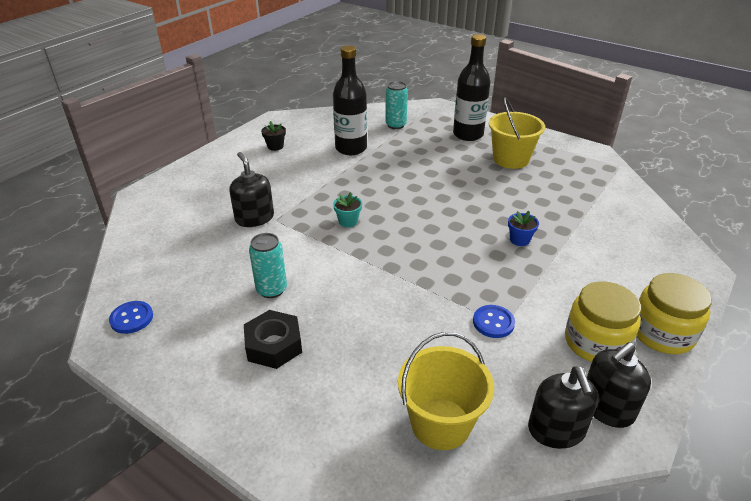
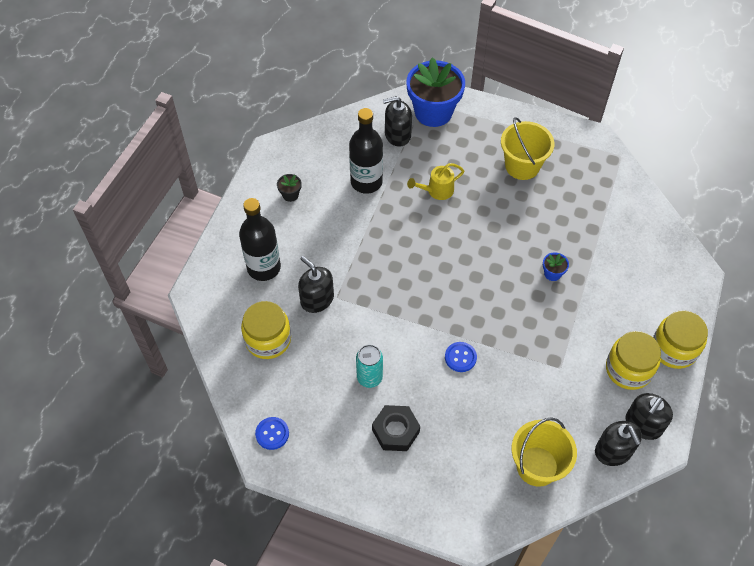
camera: 15 degrees left, 20 degrees up
(184, 239) = (268, 339): none -> yellow jar
(348, 221) = (401, 284): turquoise flower pot -> none
(395, 125) = (397, 135): turquoise can -> black soap dispenser
(416, 163) = (436, 191): none -> yellow watering can
(436, 117) = (433, 112): none -> blue flower pot
(468, 134) = (473, 135): black bottle -> black bottle (264, 268)
(493, 322) = (551, 369): blue button -> blue button (460, 357)

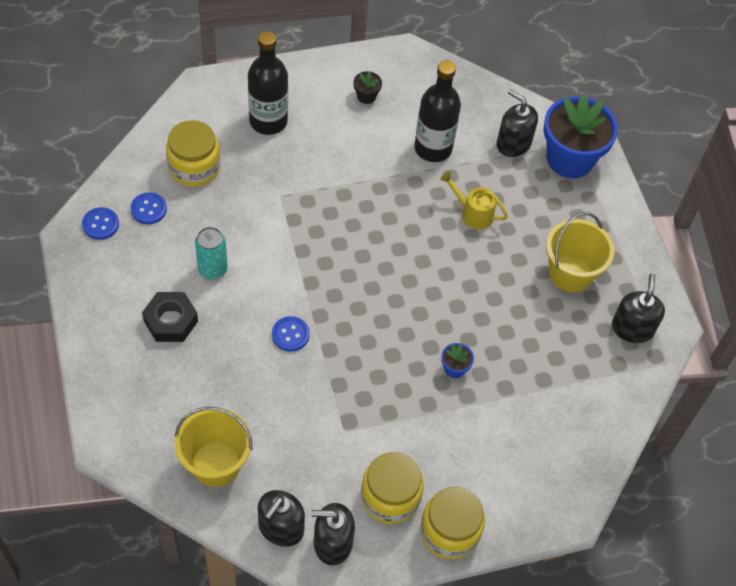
camera: 50 degrees right, 0 degrees up
(283, 392) = (148, 209): none -> blue button
(317, 299) = (266, 181): black soap dispenser -> black soap dispenser (632, 328)

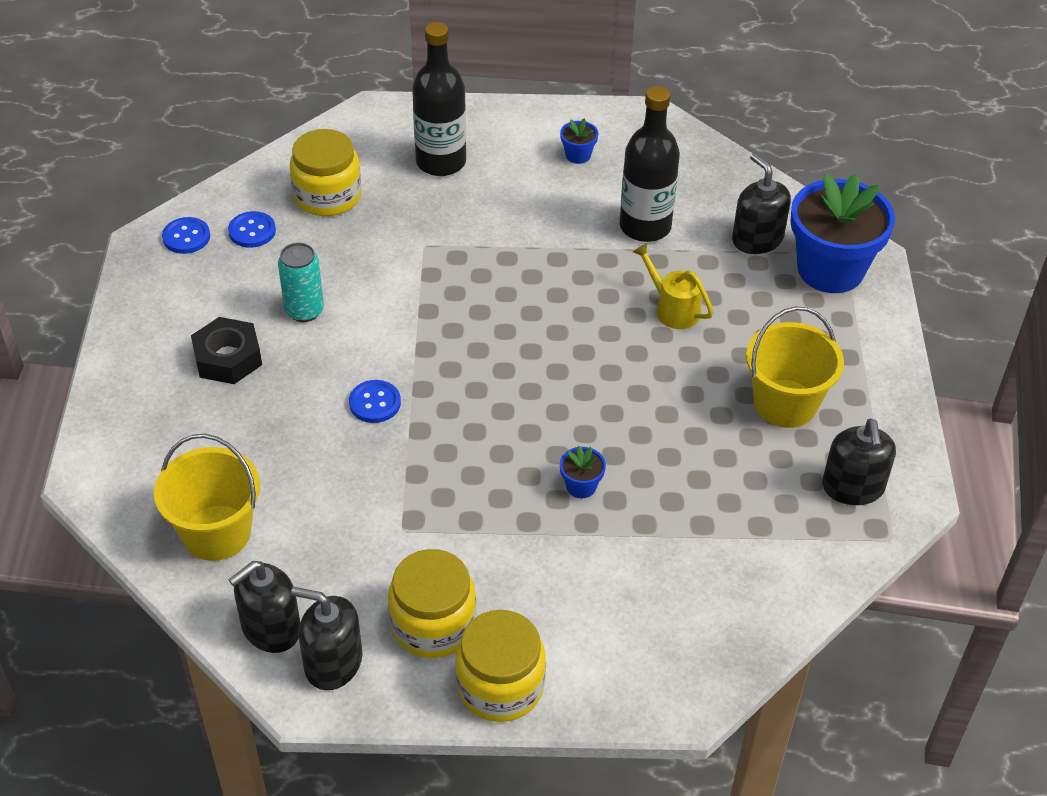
camera: 20 degrees right, 10 degrees down
(366, 96) = (578, 155): black flower pot -> blue flower pot
(632, 328) = (853, 487): black soap dispenser -> black soap dispenser turned 150 degrees clockwise

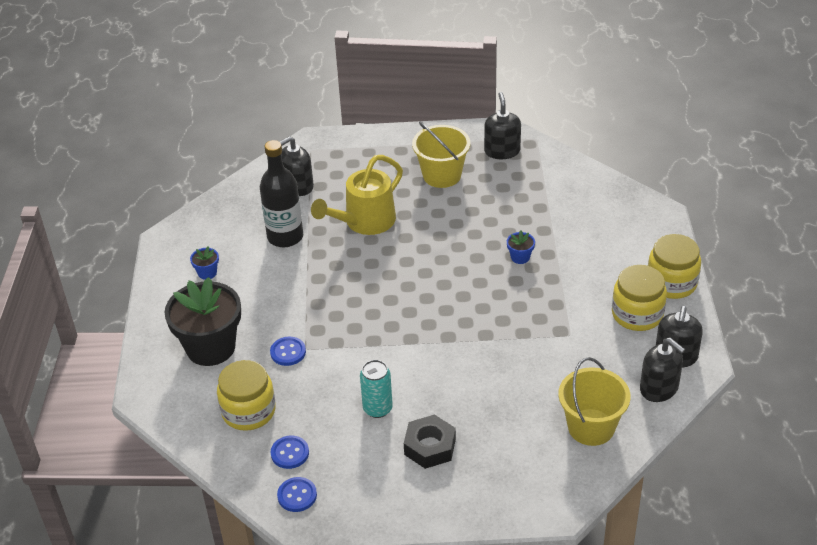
camera: 90 degrees left, 5 degrees down
(375, 403) = (464, 359): blue button -> blue button (288, 352)
(441, 162) = (210, 347): black bottle -> black flower pot
(672, 308) = (364, 222): yellow watering can -> yellow watering can, size x1.71
(830, 269) = (325, 155): blue flower pot -> none
(853, 487) = (502, 151): black soap dispenser -> black soap dispenser turned 90 degrees counterclockwise

